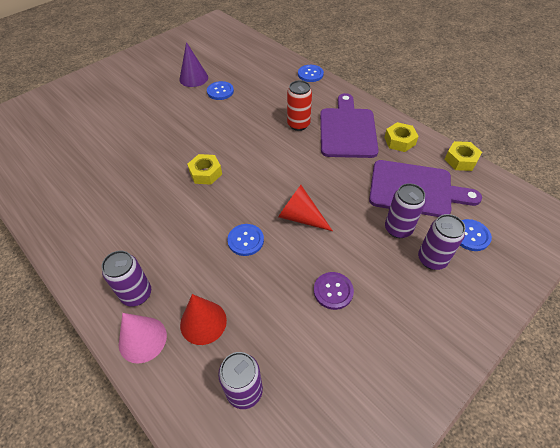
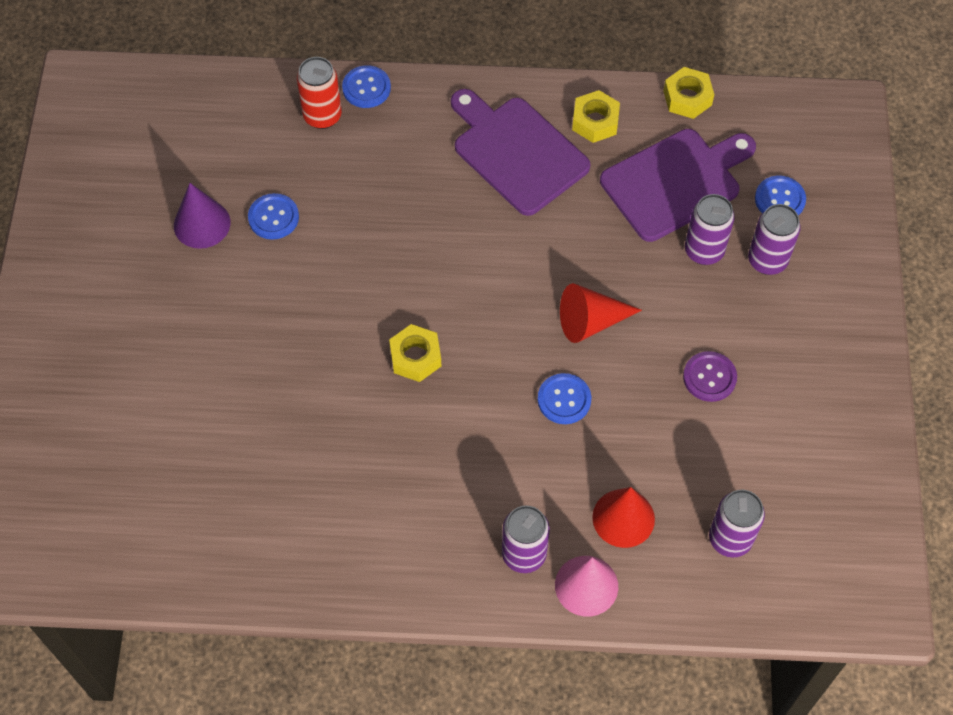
camera: 45 degrees left, 10 degrees up
(298, 124) = (446, 191): red can -> red can (322, 116)

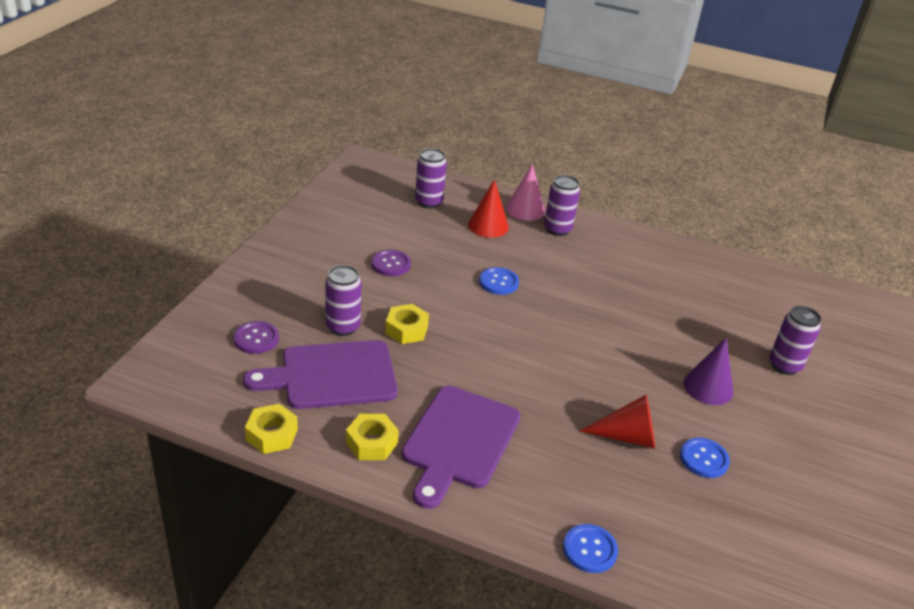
camera: 165 degrees left, 25 degrees down
(202, 224) = (773, 474): purple cone -> purple cone (708, 387)
(322, 116) = (643, 535): red can -> none
(415, 357) = (599, 333): yellow nut -> yellow nut (406, 330)
(516, 152) = (459, 441): purple cutting board -> purple cutting board turned 45 degrees clockwise
(590, 321) = (457, 314): red cone -> red cone (627, 436)
(767, 260) = (299, 307): purple can -> purple can (784, 365)
(780, 199) = (256, 339): blue button -> purple button

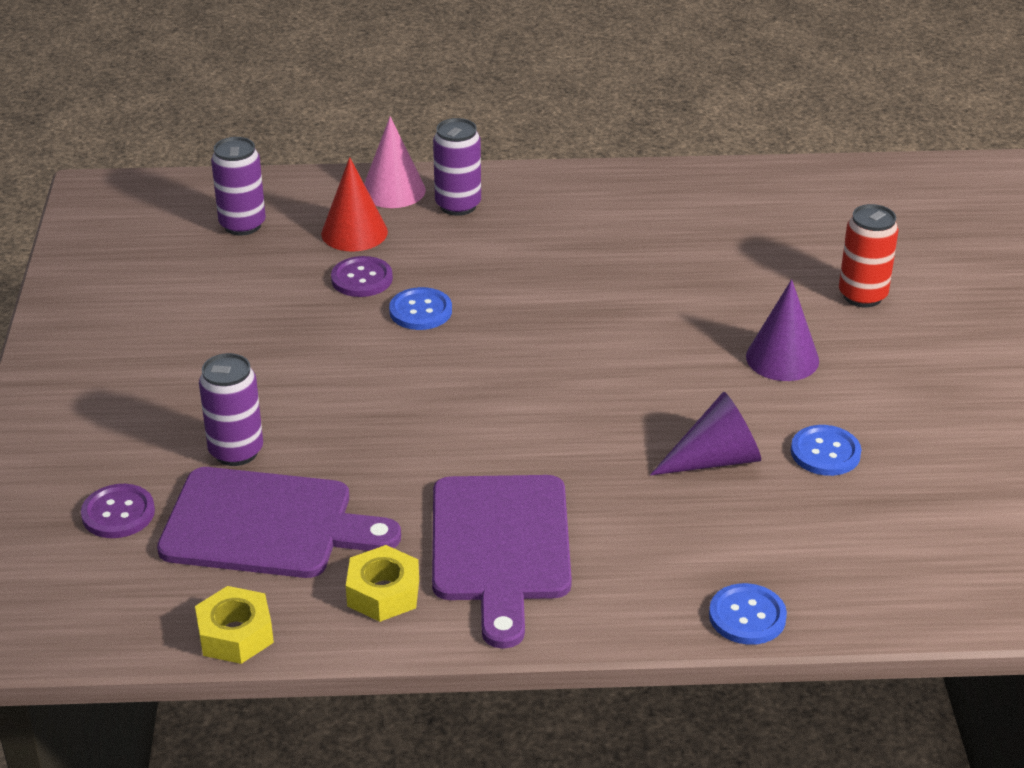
camera: 20 degrees left, 0 degrees up
(332, 376) = (267, 525): purple cutting board -> purple cutting board turned 135 degrees counterclockwise
(391, 264) = (246, 337): purple button -> purple button (362, 279)
(406, 330) = (331, 423): yellow nut -> none
(627, 436) = (715, 460): red cone -> purple cone
(784, 365) = (862, 296): purple can -> red can

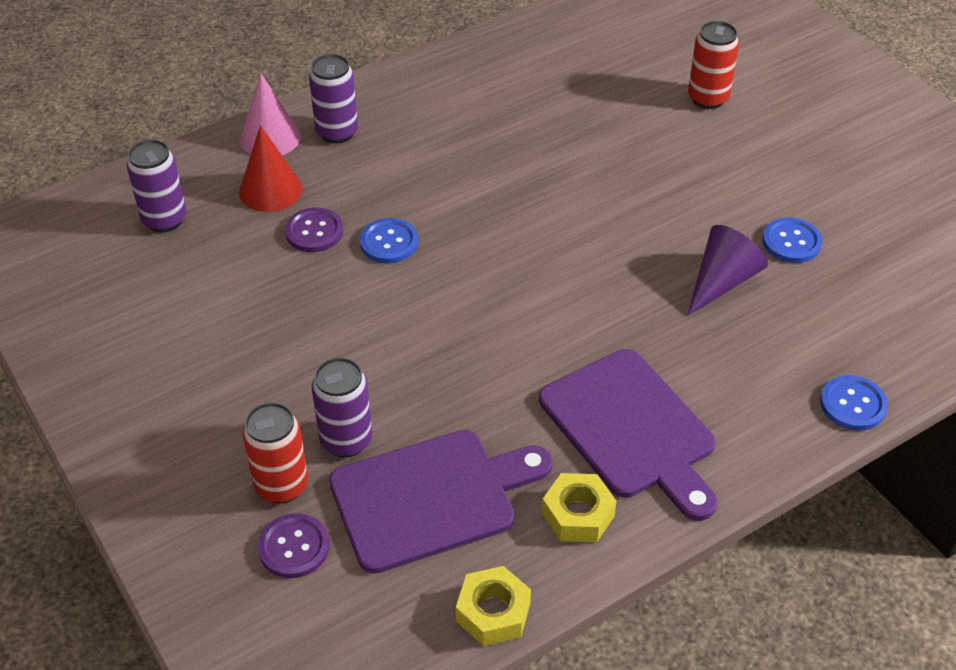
camera: 30 degrees left, 10 degrees up
(151, 463) = (281, 485): none -> red can
(782, 358) = (696, 174): purple cone -> none

